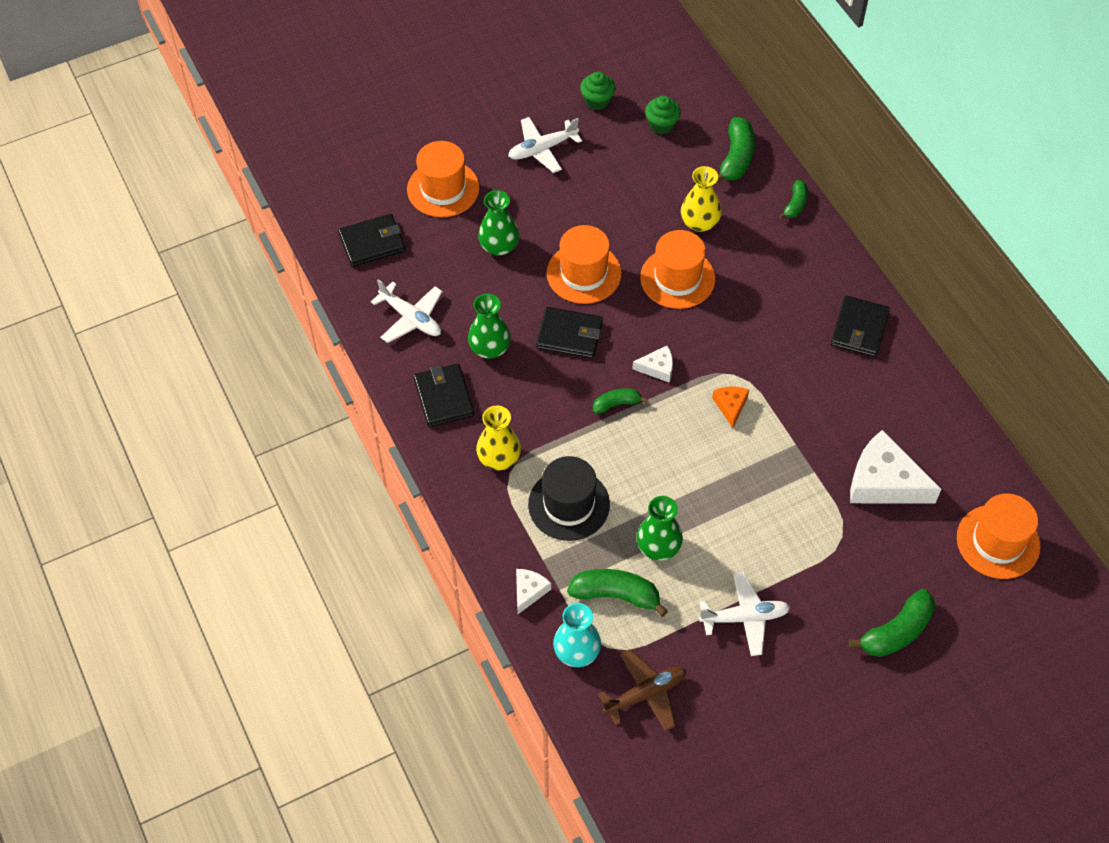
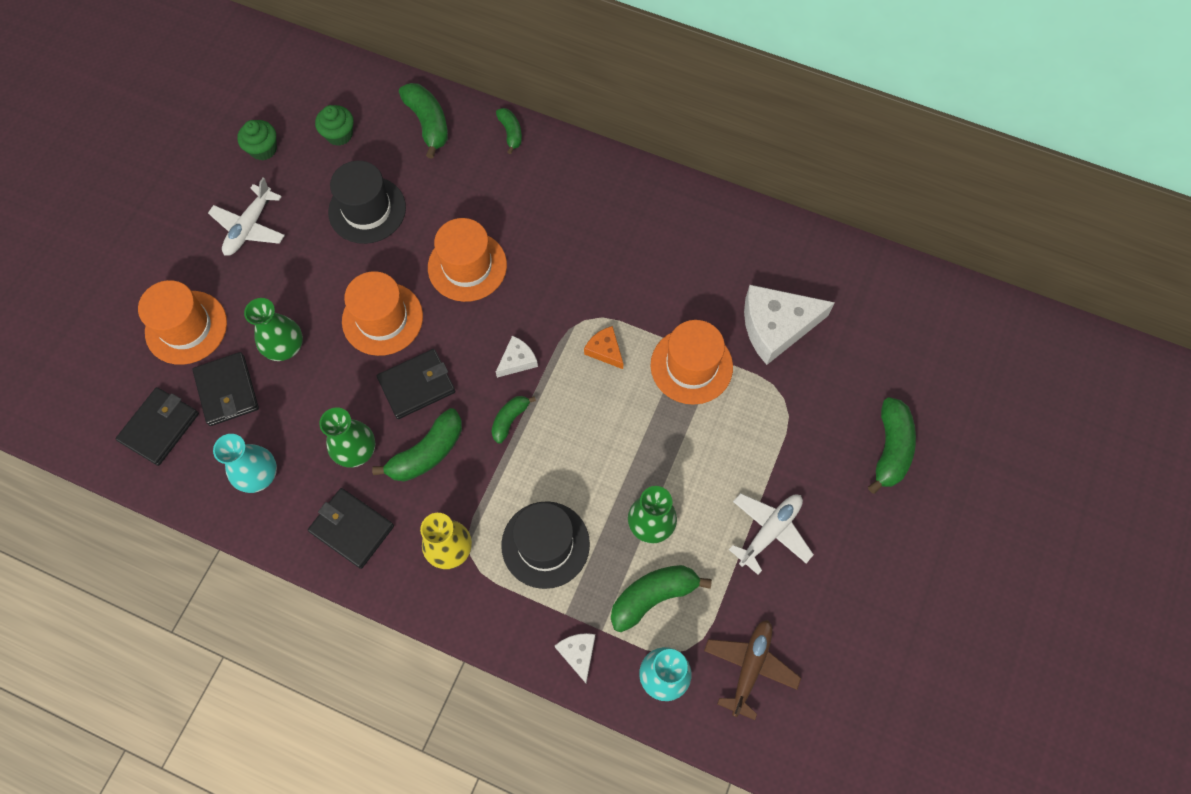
camera: 40 degrees left, 10 degrees up
(411, 318) = (258, 475): white plane -> turquoise vase
(538, 385) = (427, 453): none -> green banana
(637, 191) = (367, 210): none -> black hat
(699, 222) = (444, 202): yellow vase -> none
(859, 328) = (650, 207): black wallet -> black wallet (227, 390)
(998, 542) = (898, 313): orange hat -> orange hat (691, 366)

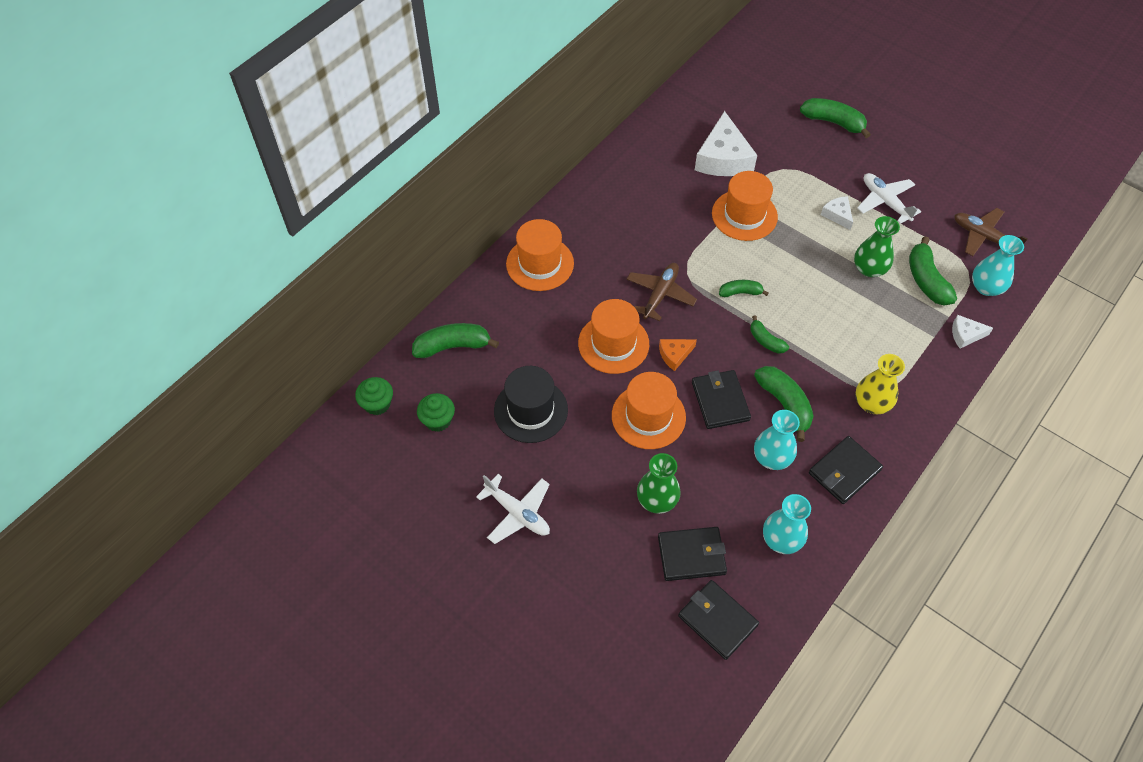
camera: 75 degrees left, 10 degrees down
(186, 327) = (614, 584): orange hat -> orange hat (540, 264)
(263, 149) = (430, 489): green cupcake -> green cupcake (377, 404)
(355, 450) = (772, 457): green vase -> turquoise vase
(510, 133) = (487, 286): green banana -> green banana (740, 292)
(517, 360) = (713, 325): white cheese -> white cheese (837, 215)
(545, 298) = (660, 294): none -> brown plane
(545, 544) = (877, 338): black hat -> none
(605, 350) = (718, 265): orange cheese -> orange cheese (674, 355)

